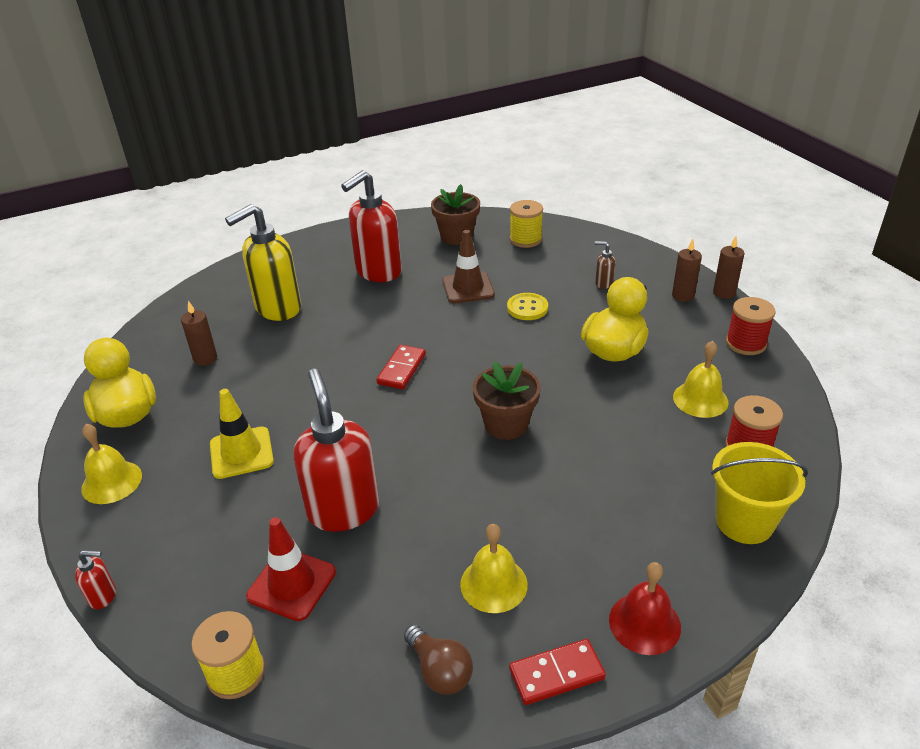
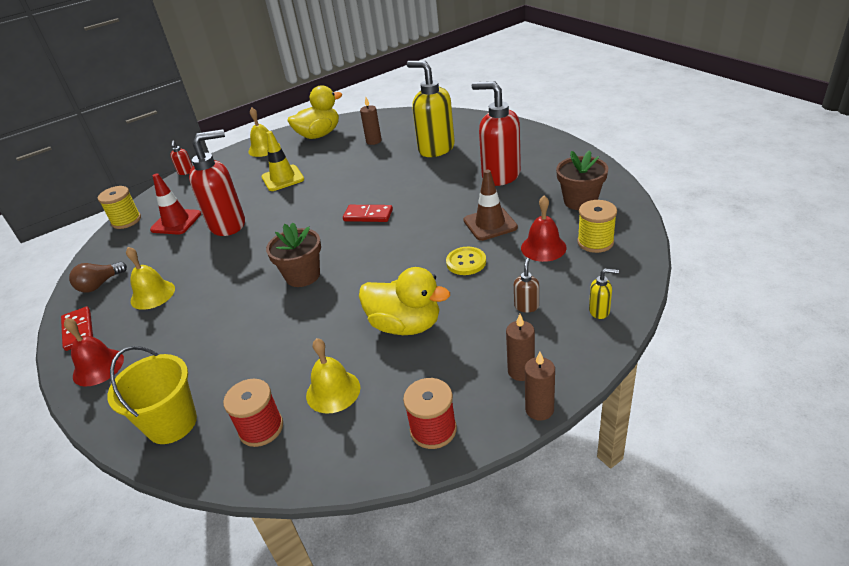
camera: 85 degrees right, 0 degrees up
(522, 264) = (543, 247): none -> red bell
(618, 252) = (599, 311): none -> yellow soap dispenser

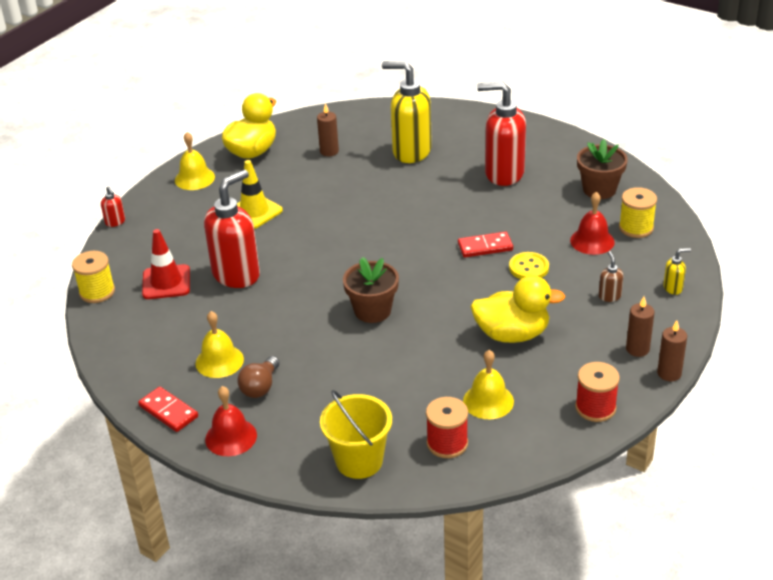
camera: 25 degrees left, 0 degrees up
(100, 285) = (142, 364): brown light bulb -> brown light bulb (260, 387)
(368, 215) = (392, 238): red domino -> red domino (485, 247)
(490, 224) = (527, 226): brown traffic cone -> none

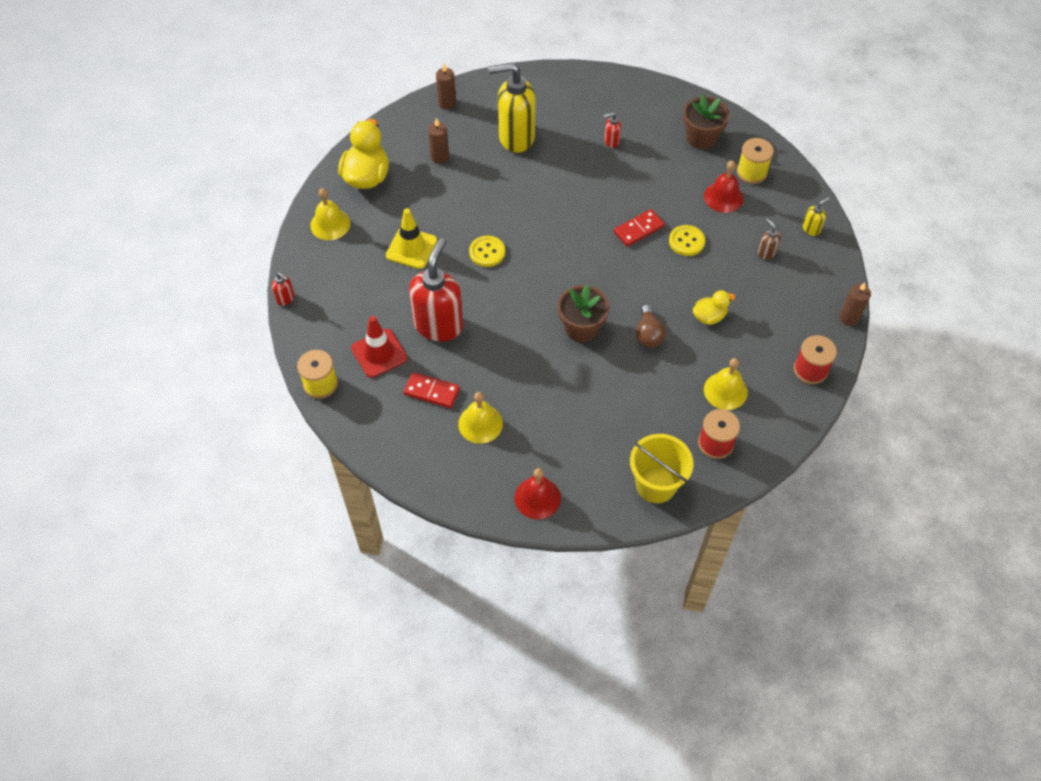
camera: 25 degrees left, 20 degrees up
(168, 411) = (468, 490): red domino -> red domino (431, 392)
(260, 387) = (532, 438): brown light bulb -> brown light bulb (648, 334)
(322, 230) = (487, 252): none -> yellow button
(503, 174) = (611, 141): red soap dispenser -> red soap dispenser, size x0.42
(512, 334) = (709, 316): yellow duck -> yellow duck, size x0.55
(637, 349) = (814, 301): brown candle -> brown candle (447, 103)

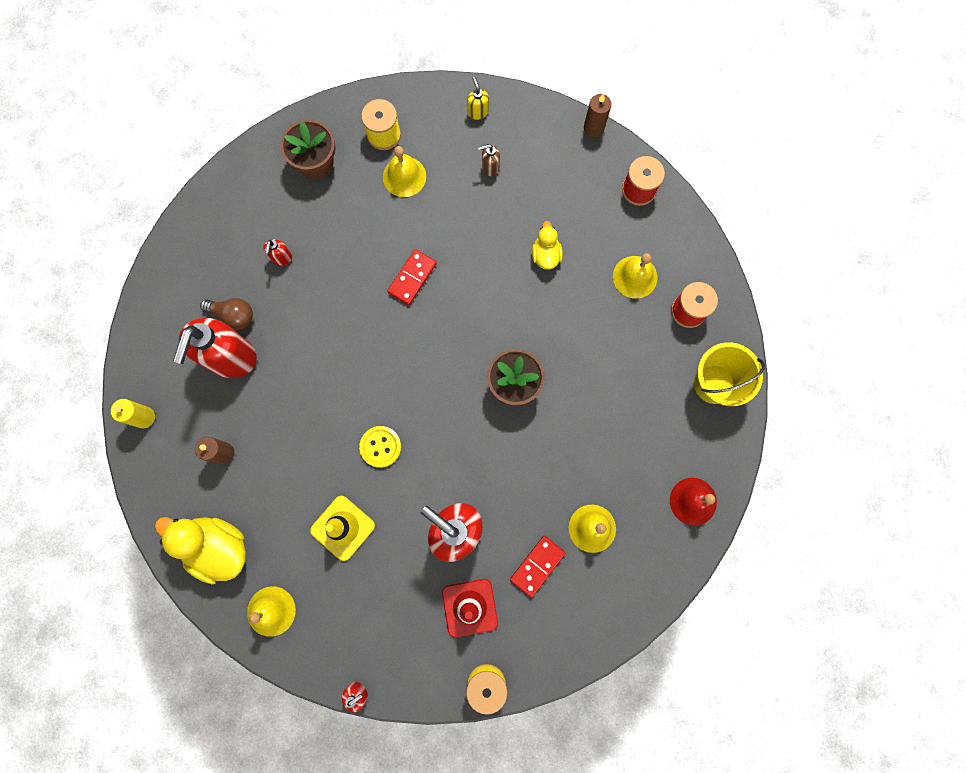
camera: 70 degrees left, 20 degrees up
(447, 103) = (144, 417): brown candle -> yellow candle
(515, 137) = (231, 358): yellow soap dispenser -> red soap dispenser
(638, 229) = (412, 278): red domino -> red domino turned 45 degrees clockwise
(648, 334) = (545, 322): brown light bulb -> brown light bulb (233, 315)
(686, 241) = (446, 237): yellow button -> none
(723, 197) = (404, 176): red bell -> yellow bell

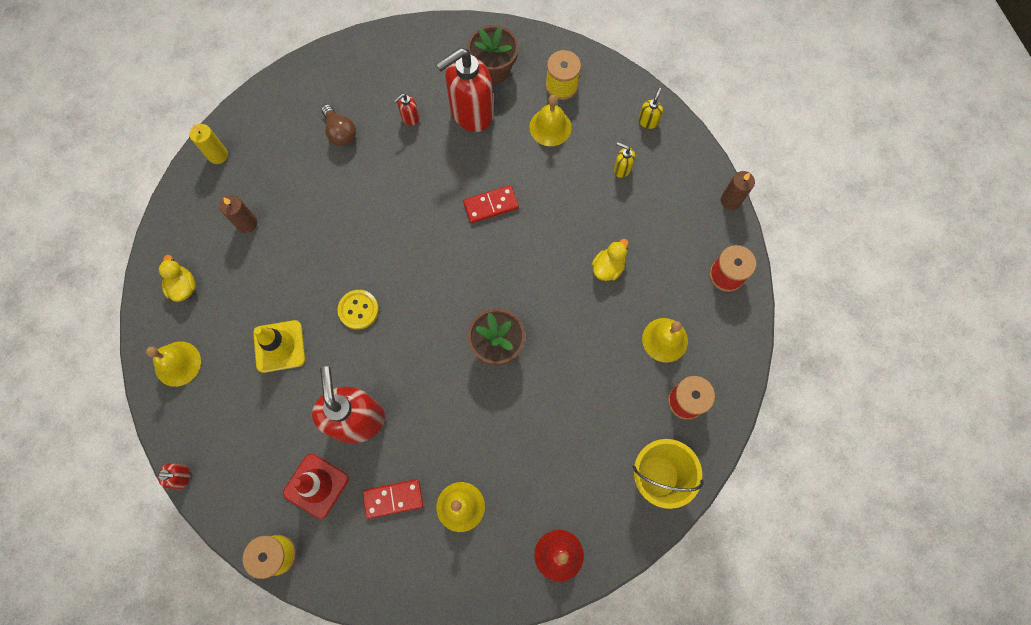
camera: 40 degrees right, 5 degrees down
(217, 547) = (183, 286): yellow duck -> yellow duck, size x0.55
(231, 358) = (312, 161): red soap dispenser -> red soap dispenser (471, 113)
(490, 167) = (621, 169): brown soap dispenser -> yellow soap dispenser

